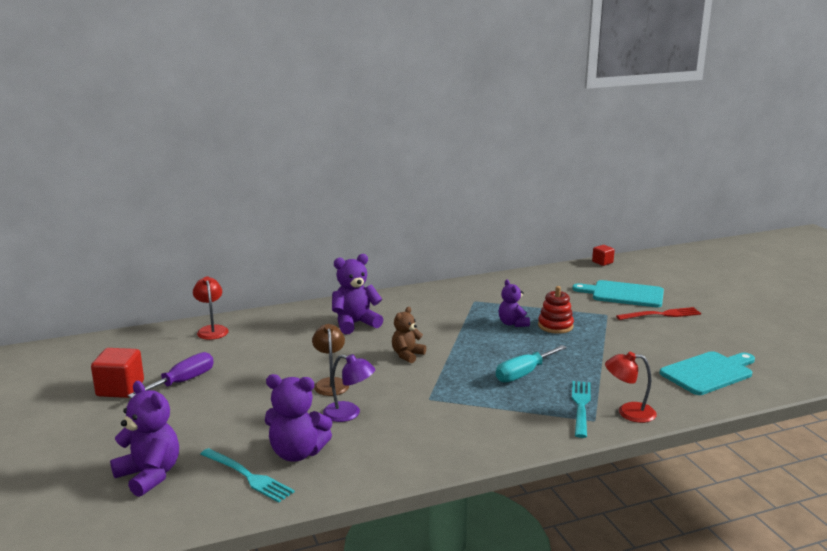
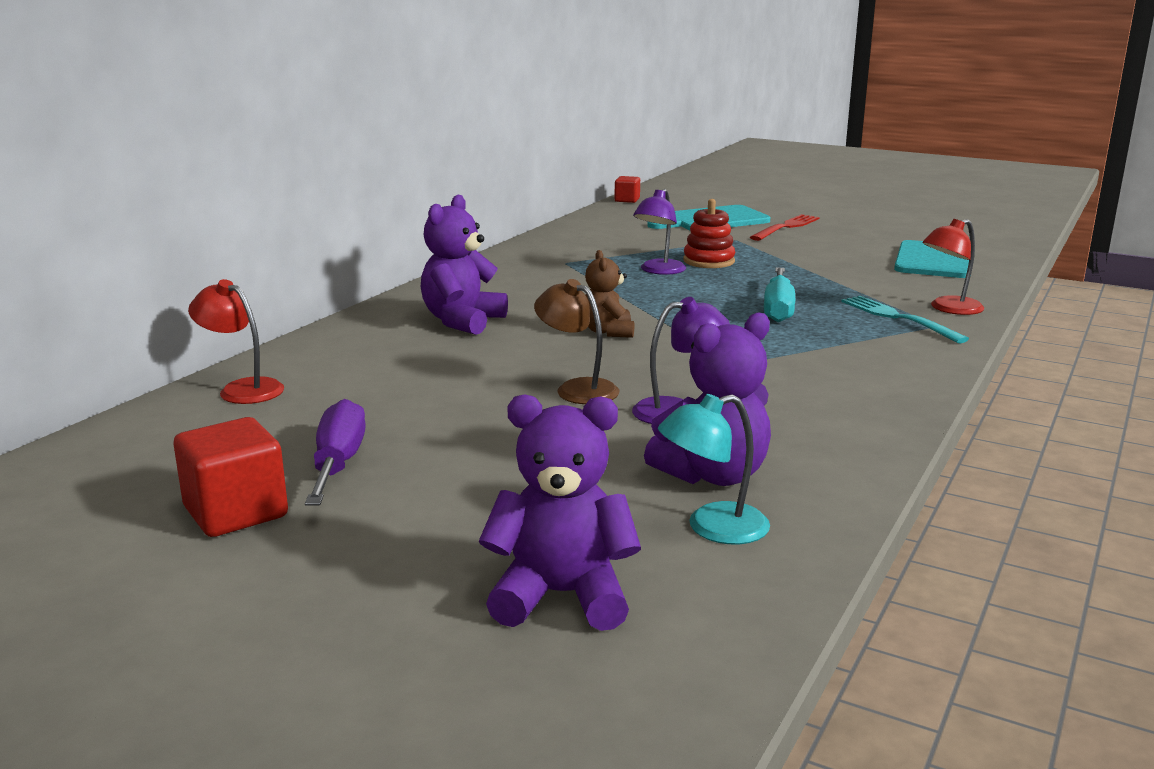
camera: 40 degrees left, 0 degrees up
(248, 476) = (712, 528): turquoise fork -> turquoise lamp
(512, 323) = (659, 271): purple teddy bear -> purple lamp

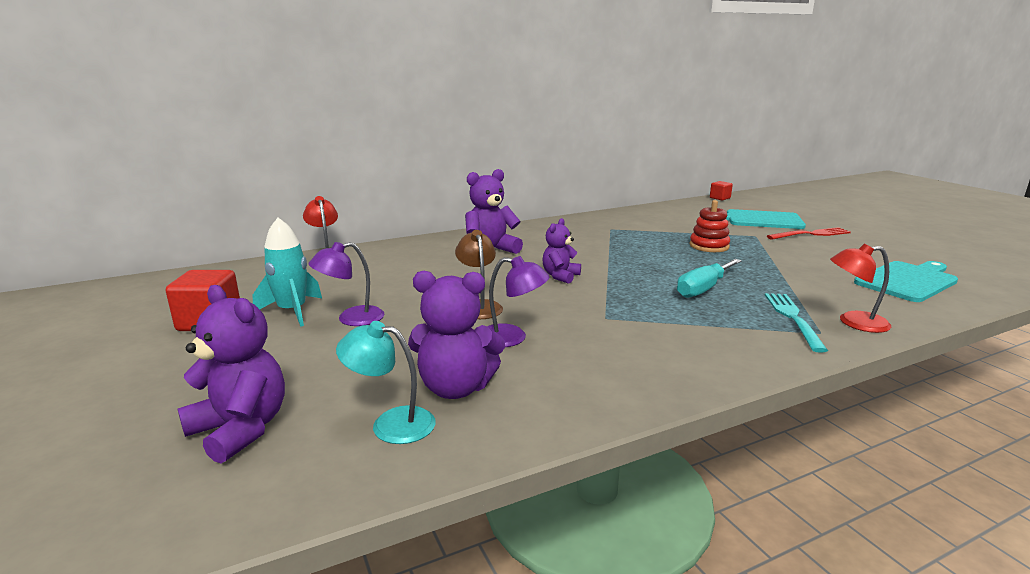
camera: 35 degrees right, 0 degrees up
(338, 463) = (292, 311): purple screwdriver -> turquoise rocket
(608, 332) = (560, 276): brown teddy bear -> purple teddy bear
(659, 271) = (662, 245): purple lamp -> purple lamp (351, 319)

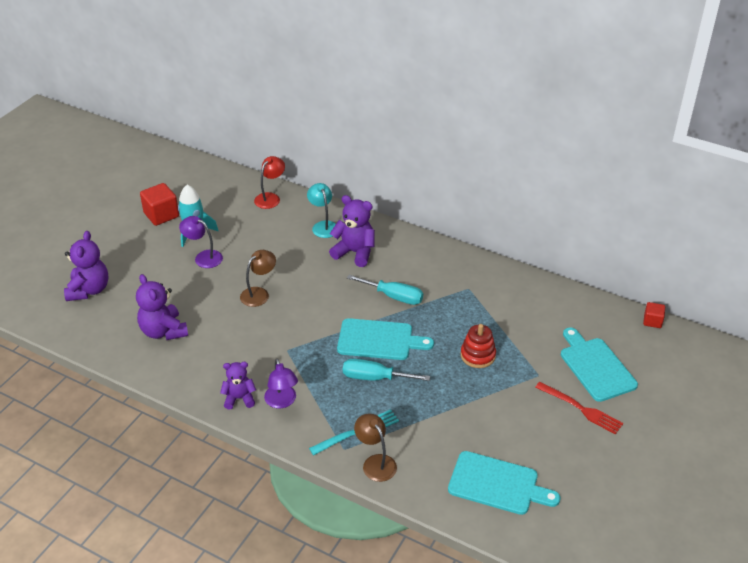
camera: 55 degrees right, 20 degrees up
(391, 423) = (122, 328): turquoise lamp -> turquoise lamp (323, 226)
(512, 338) = (229, 325): purple lamp -> purple lamp (282, 402)
(560, 276) = (336, 305): purple teddy bear -> purple teddy bear (239, 398)
(583, 253) = (394, 296): none -> turquoise screwdriver
(643, 273) = (379, 340): none -> turquoise cutting board
(854, 322) = (375, 462): red lamp -> brown lamp

